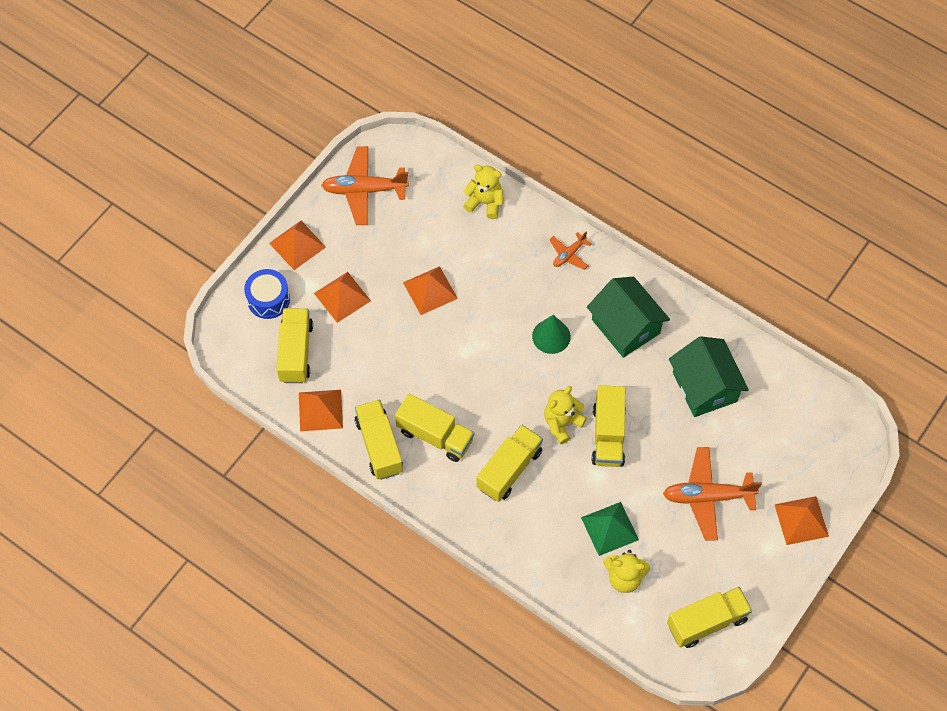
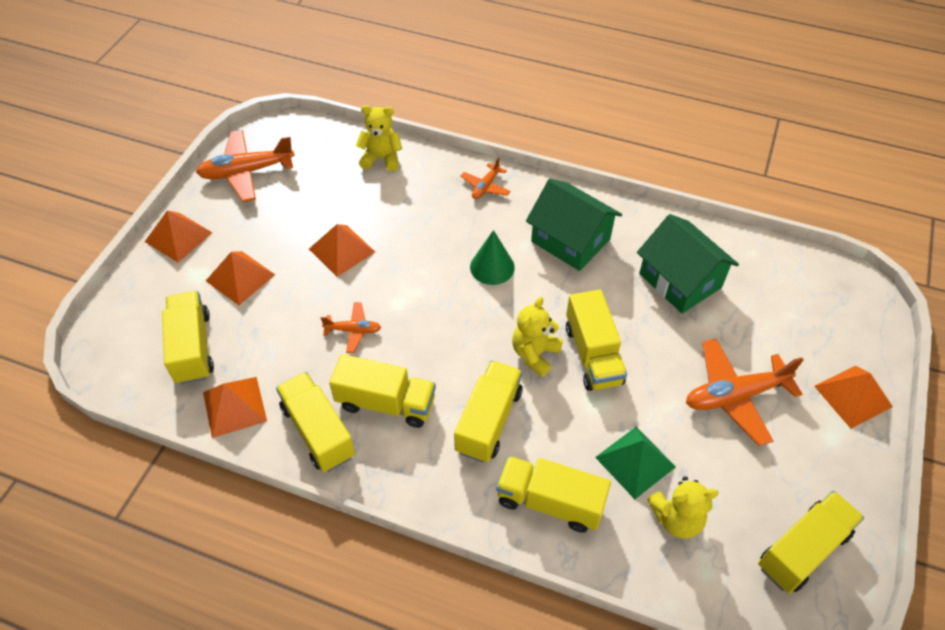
camera: 15 degrees left, 10 degrees down
(268, 299) = (151, 298): blue drum -> none
(423, 367) = (353, 330): none -> orange plane
(536, 542) = (550, 502): none -> yellow truck

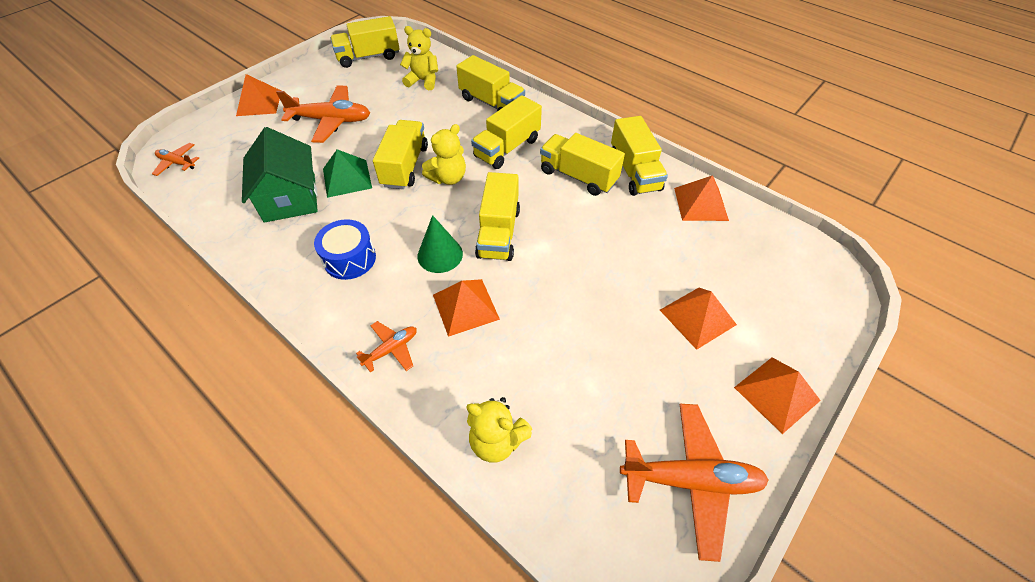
camera: 160 degrees left, 0 degrees up
(192, 348) = (742, 259): yellow truck -> yellow truck (498, 233)
(342, 250) = (583, 316): orange pyramid -> orange pyramid (465, 306)
(353, 330) = (590, 234): orange plane -> orange plane (177, 163)
(570, 240) = (349, 259): green house -> blue drum
(635, 462) = (426, 107): green pyramid -> green pyramid (347, 178)

